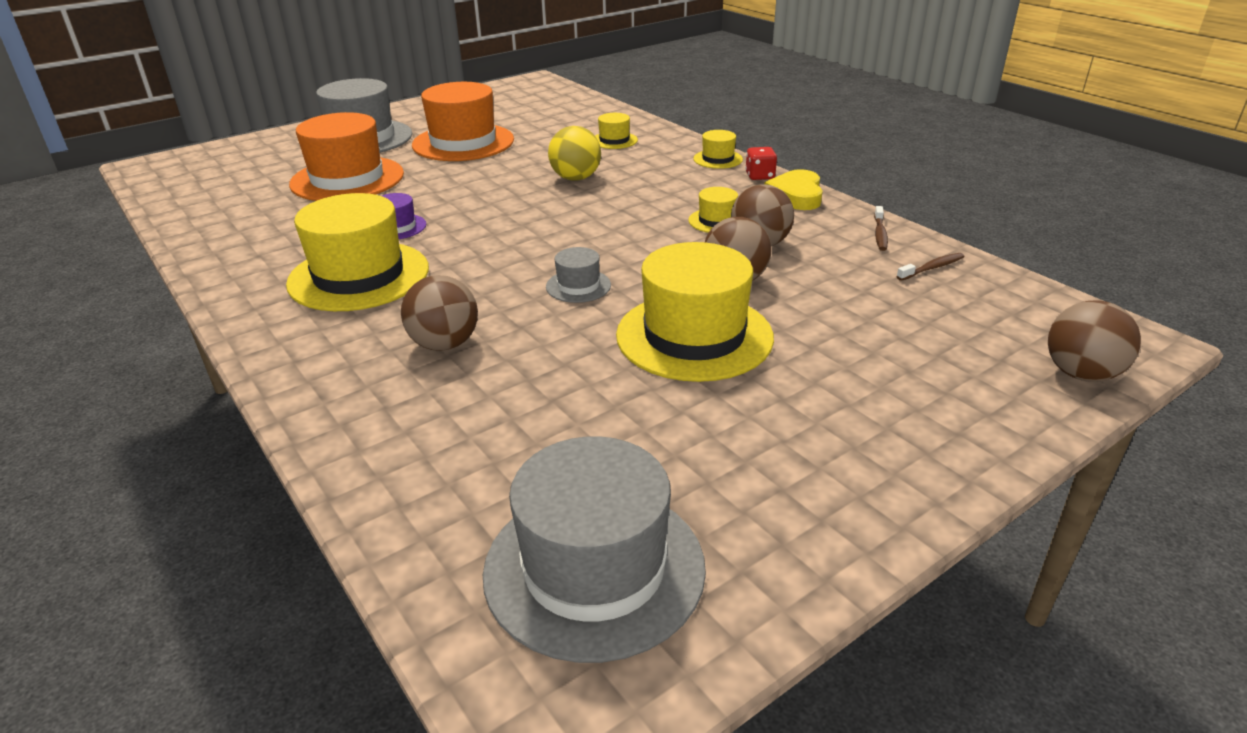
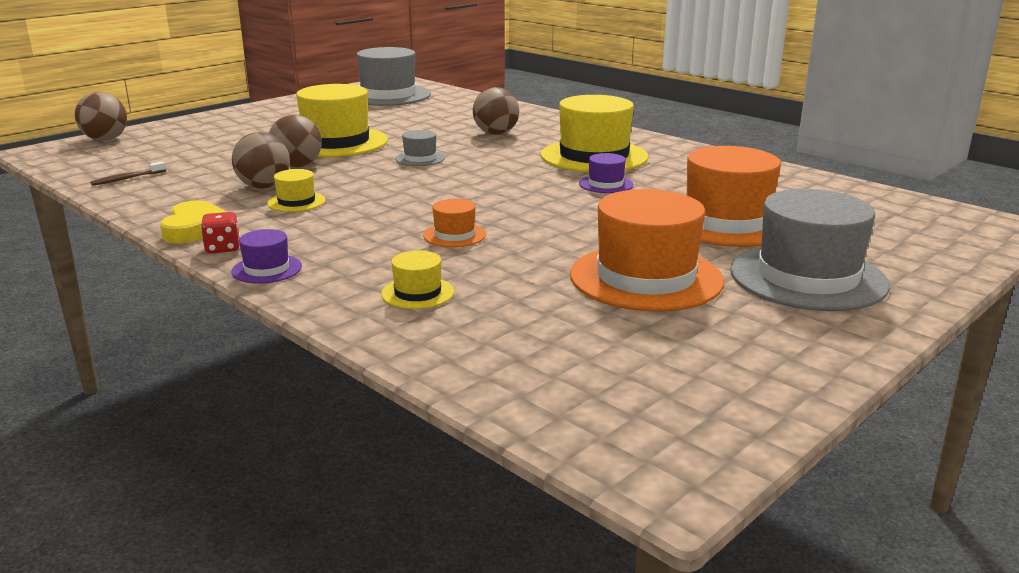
camera: 170 degrees right, 10 degrees down
(576, 178) = (454, 235): yellow ball -> orange hat
(718, 159) = (267, 269): yellow hat -> purple hat
(880, 234) = (142, 199): brown toothbrush -> none

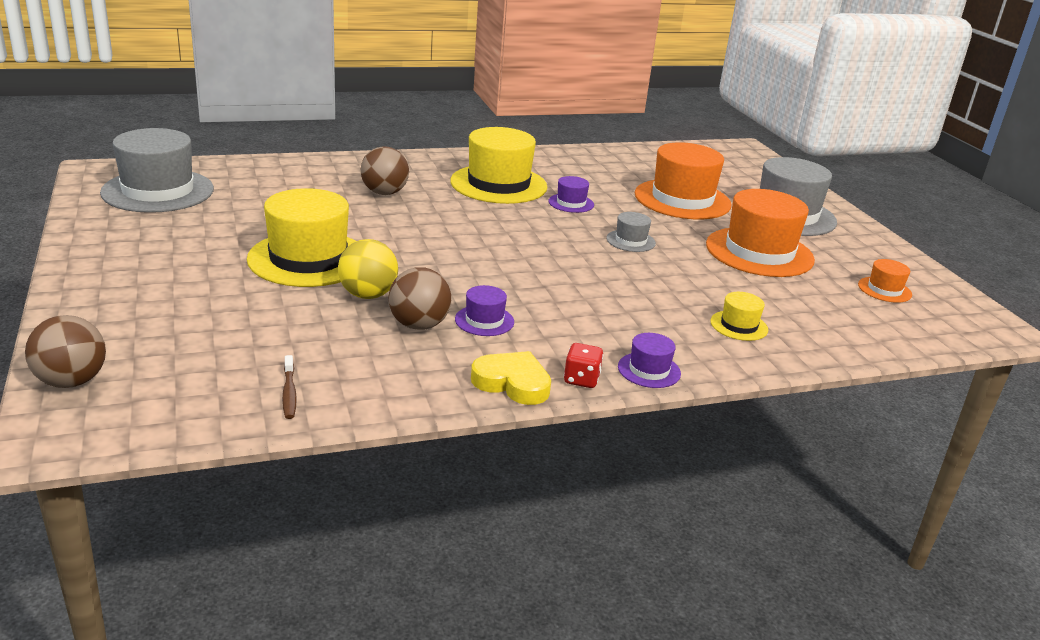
camera: 65 degrees left, 5 degrees up
(296, 202) = (484, 320): yellow hat -> purple hat
(297, 166) = (368, 295): brown ball -> yellow ball
(420, 158) = (418, 240): grey hat -> grey hat (630, 241)
(454, 235) = (633, 282): orange hat -> orange hat (884, 290)

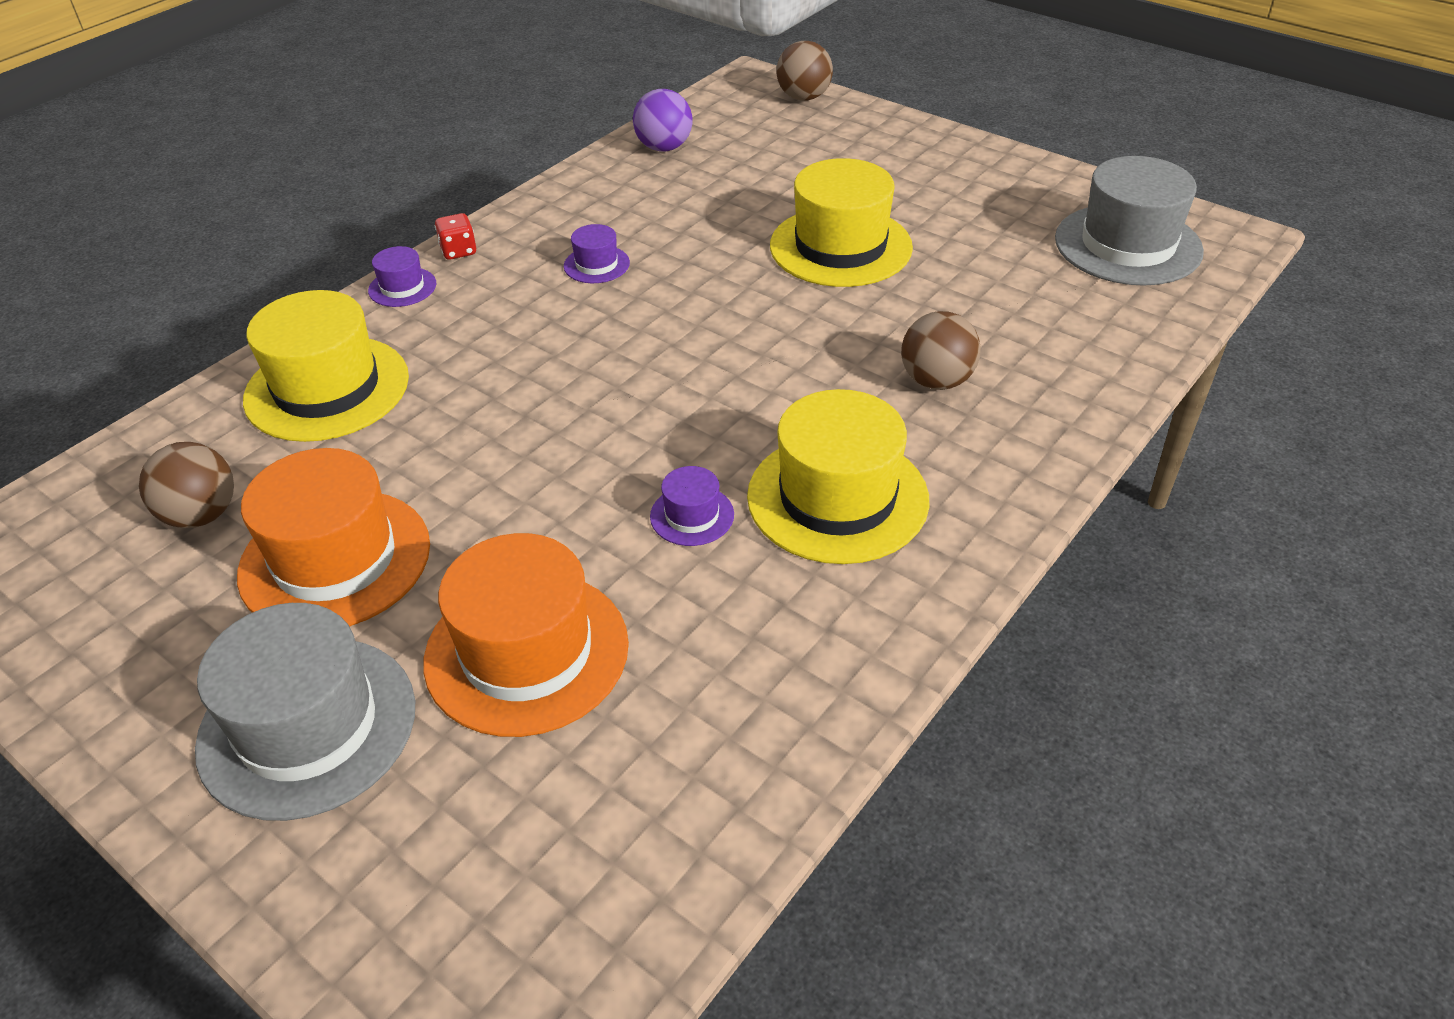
camera: 150 degrees right, 15 degrees up
(289, 393) = (664, 148): brown toothbrush -> purple ball
(368, 295) = (729, 238): yellow ball -> none
(419, 325) = (646, 233): brown ball -> brown ball (201, 515)
(512, 383) = (514, 223): yellow heart -> none
(630, 241) = (540, 473): grey hat -> none
(739, 325) = (327, 388): yellow hat -> yellow hat, size x2.17
(884, 290) = (116, 572): orange hat -> none

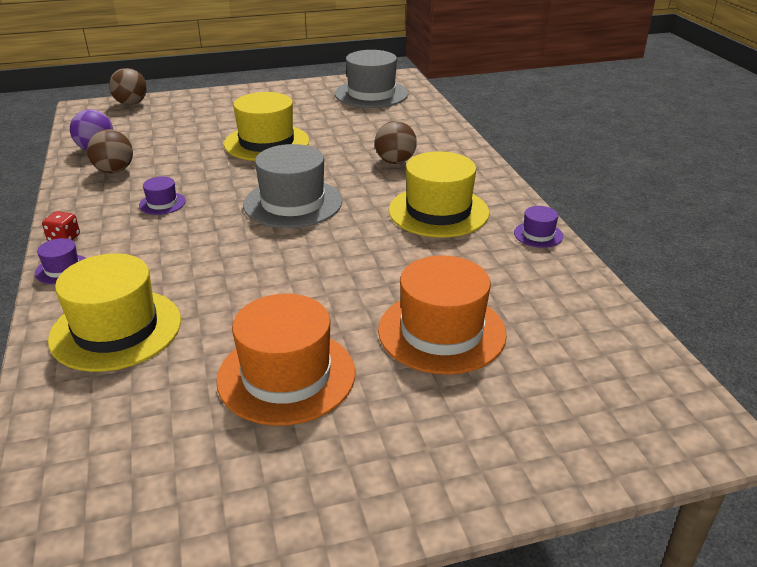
camera: 55 degrees left, 10 degrees down
(201, 515) = (165, 422): brown ball -> brown ball (114, 171)
(307, 726) = (416, 429): grey hat -> grey hat (292, 203)
(692, 515) = (402, 250): purple hat -> purple hat (538, 234)

